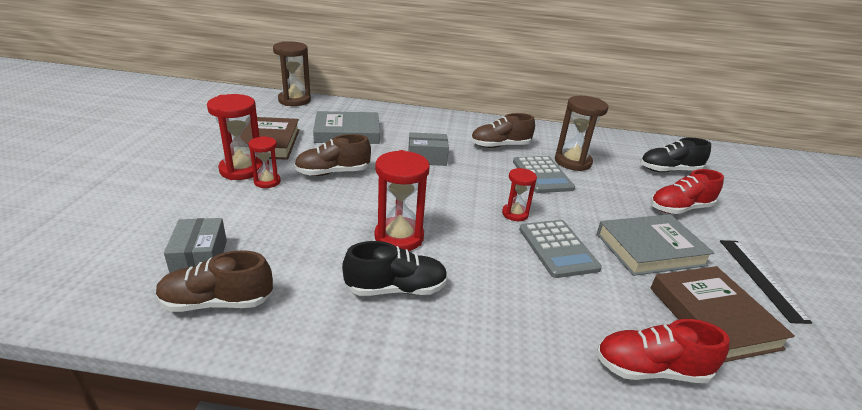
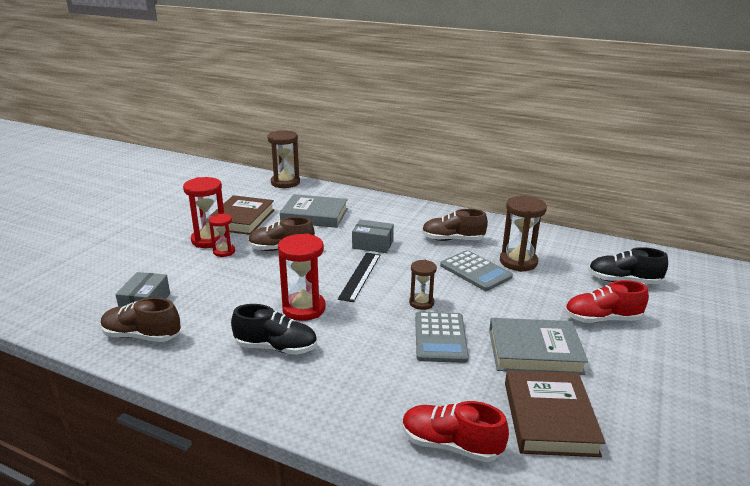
camera: 20 degrees right, 5 degrees down
(515, 214) = (421, 303): red hourglass -> brown hourglass
(542, 175) = (475, 271): grey calculator -> grey calculator turned 45 degrees counterclockwise
(760, 278) = (635, 394): black ruler -> black ruler (360, 276)

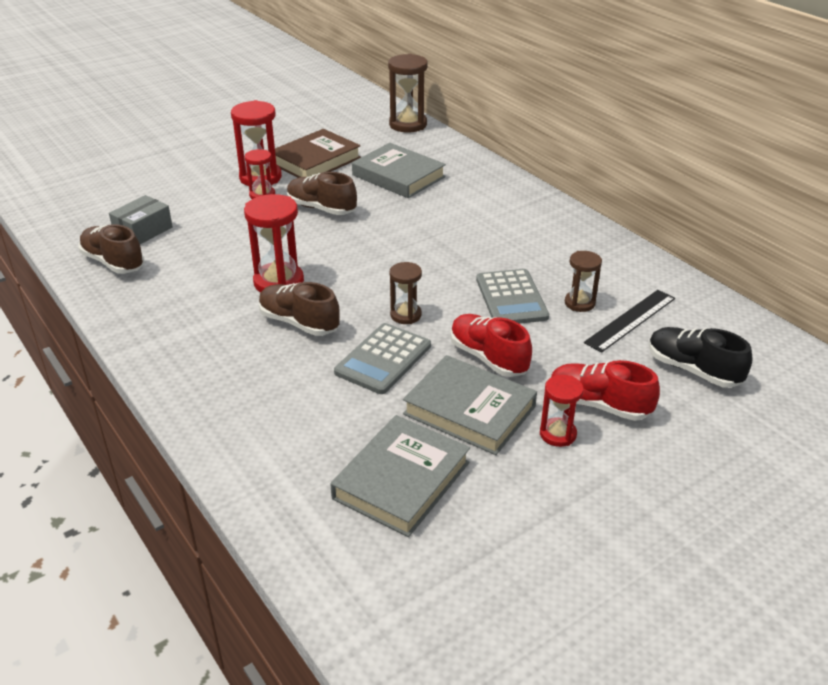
camera: 30 degrees right, 10 degrees up
(276, 347) = (214, 313): black shoe -> none
(360, 276) = (372, 264): black ruler -> black ruler (630, 320)
(372, 244) = (426, 230): grey box -> none
(450, 445) = (276, 464): red shoe -> red shoe (488, 358)
(452, 239) = (529, 251): brown shoe -> brown shoe (299, 323)
(518, 262) = (579, 303): brown hourglass -> brown hourglass, size x0.59
(549, 418) = (401, 480): brown book -> grey book
(602, 346) = (558, 434): none -> red hourglass

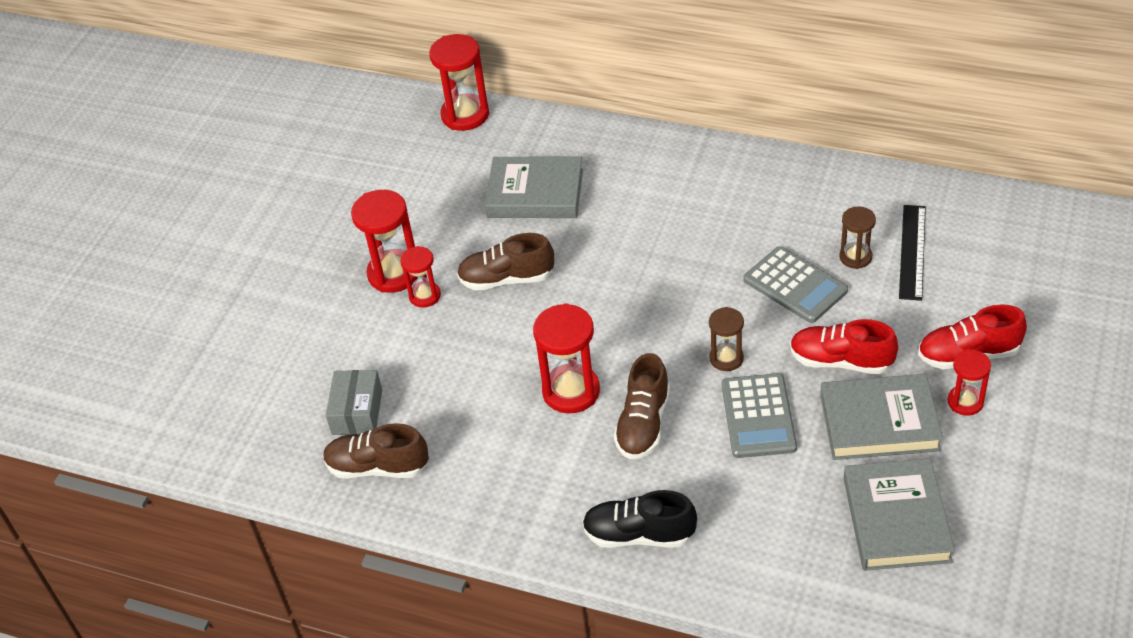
camera: 30 degrees left, 10 degrees up
(299, 323) = (643, 424): brown shoe -> brown shoe turned 75 degrees counterclockwise
(315, 161) = (425, 219): brown book -> none
(408, 124) = (465, 115): brown hourglass -> red hourglass
(693, 370) = (1004, 276): black shoe -> black shoe (639, 535)

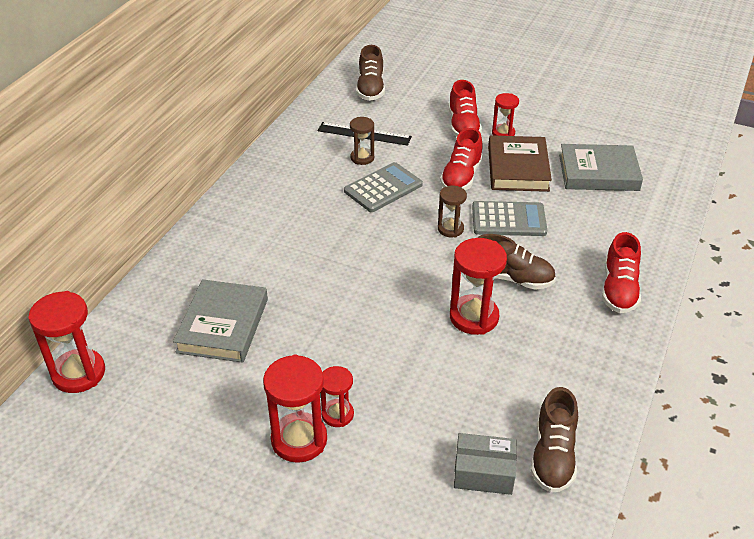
camera: 90 degrees left, 5 degrees down
(506, 279) = (331, 351): brown shoe -> brown shoe (370, 89)
(639, 535) = (619, 289): black shoe -> red shoe
(879, 422) = (518, 168): grey book -> brown book

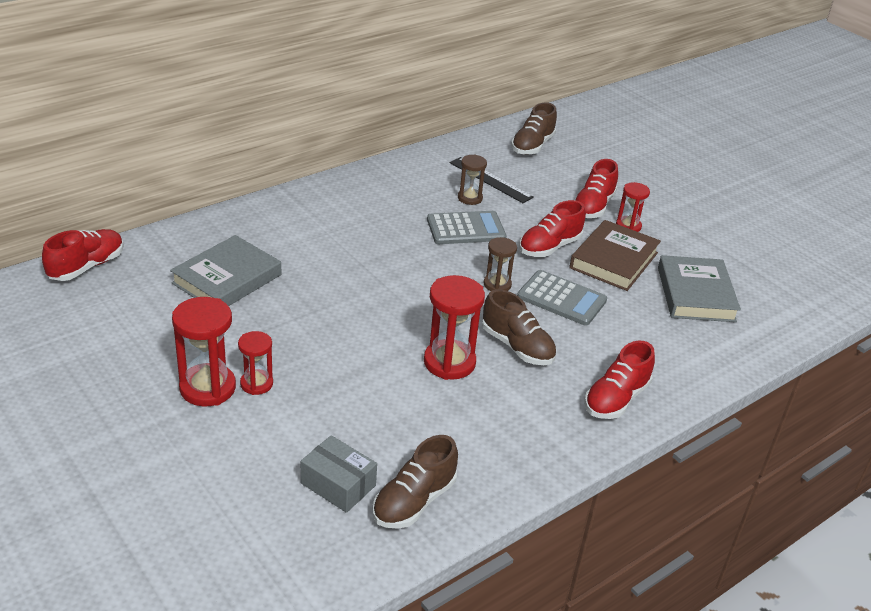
camera: 25 degrees right, 5 degrees down
(79, 373) = (86, 267): red hourglass -> red shoe
(598, 172) = (696, 294): grey book -> grey book turned 60 degrees clockwise

